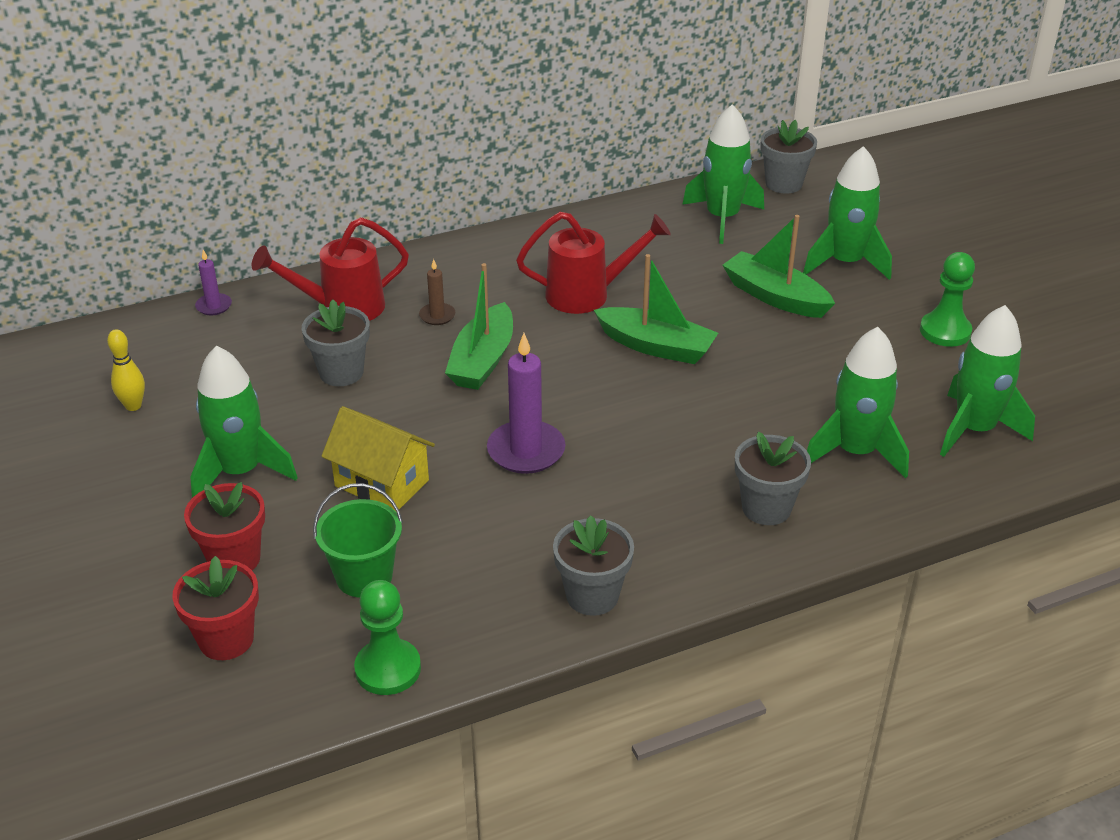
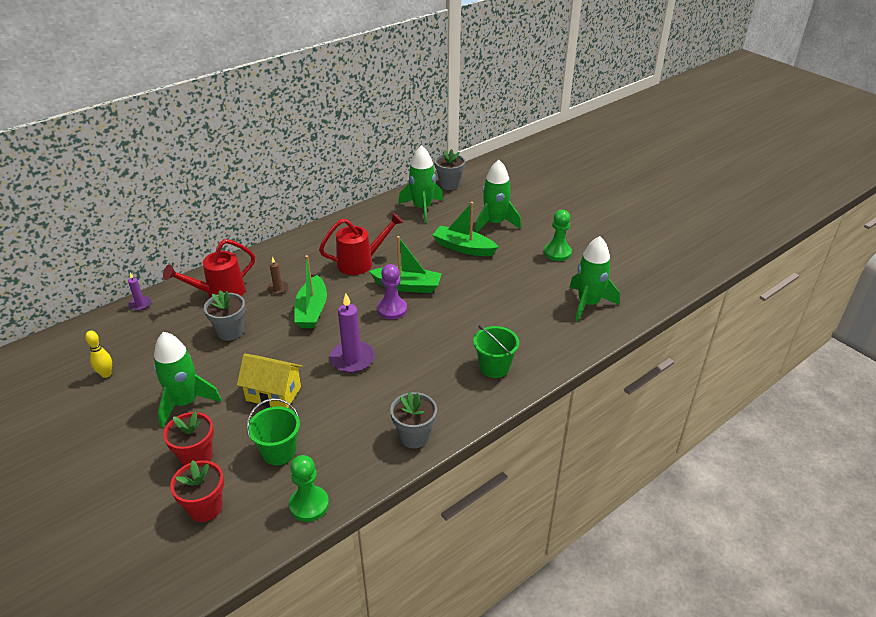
camera: 15 degrees left, 0 degrees up
(617, 381) = (392, 309): none -> purple pawn
(766, 508) = (494, 367): grey flower pot -> green bucket
(855, 452) = (531, 327): green rocket -> none

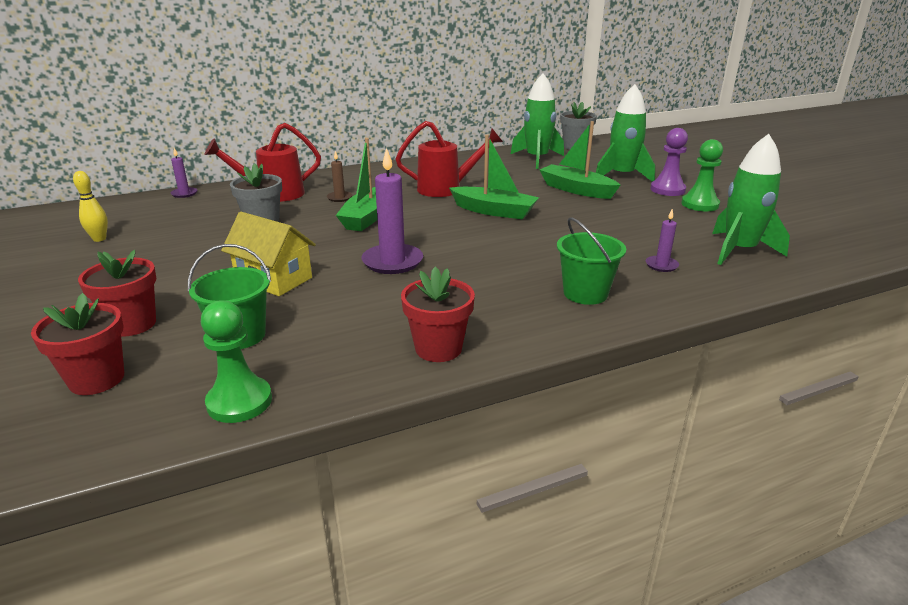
camera: 15 degrees right, 10 degrees down
(185, 402) = (163, 273): green rocket -> none
(392, 309) = (465, 227): purple pawn -> purple pawn (667, 190)
(414, 436) = (438, 348): grey flower pot -> red flower pot
(539, 329) = (661, 265): none -> purple candle

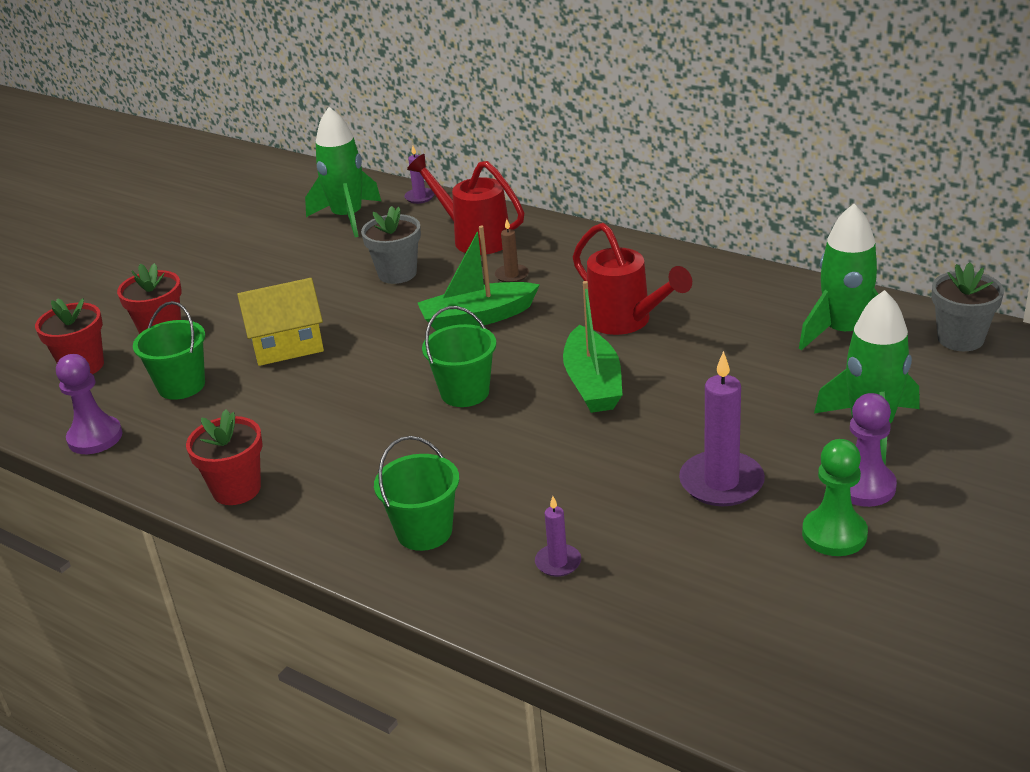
camera: 60 degrees right, 5 degrees up
(99, 239) = (282, 226): yellow bowling pin -> none
(239, 402) = (95, 437): green pawn -> purple pawn
(274, 279) = (287, 346): yellow house -> yellow house turned 75 degrees clockwise
(392, 262) = (384, 385): purple candle -> purple candle (721, 482)
(445, 242) = (465, 392): none -> green bucket
(576, 190) = (753, 411): green boat -> none
(739, 251) = (680, 615): green rocket -> green rocket (347, 217)

